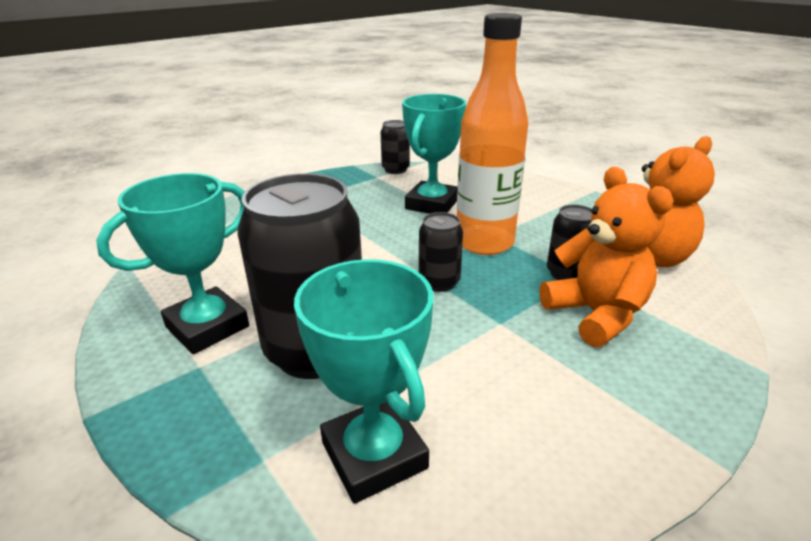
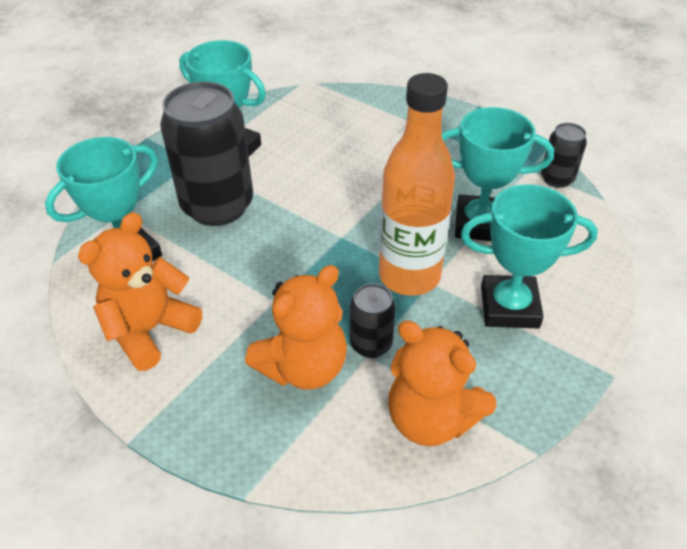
camera: 75 degrees right, 15 degrees up
(439, 282) = (324, 254): black can -> none
(529, 210) = (509, 307): none -> turquoise trophy
(536, 436) = (150, 330): none -> orange teddy bear

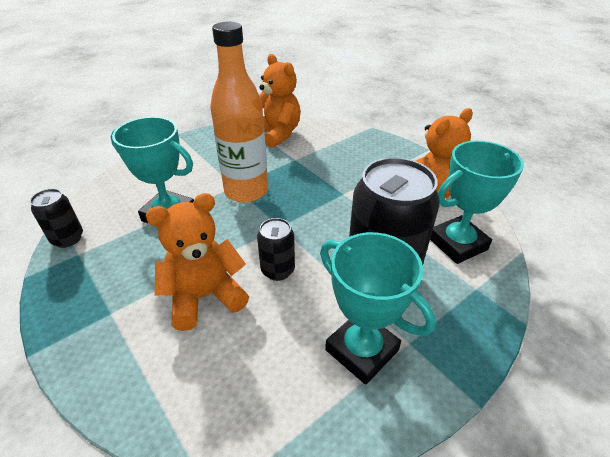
camera: 165 degrees left, 5 degrees down
(303, 367) = (333, 160): orange teddy bear -> orange teddy bear (205, 297)
(371, 344) = (291, 163): black can -> black can (278, 270)
(509, 307) = (198, 165): turquoise trophy -> none

